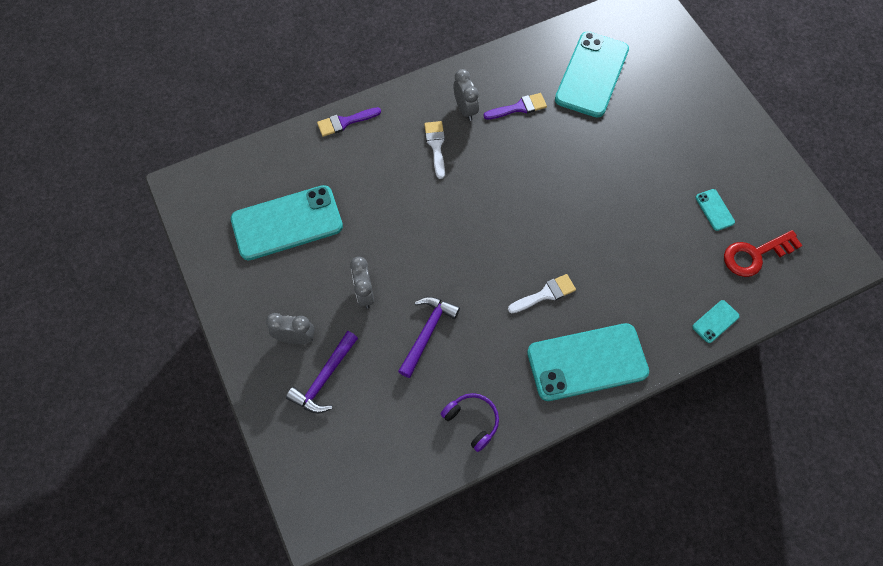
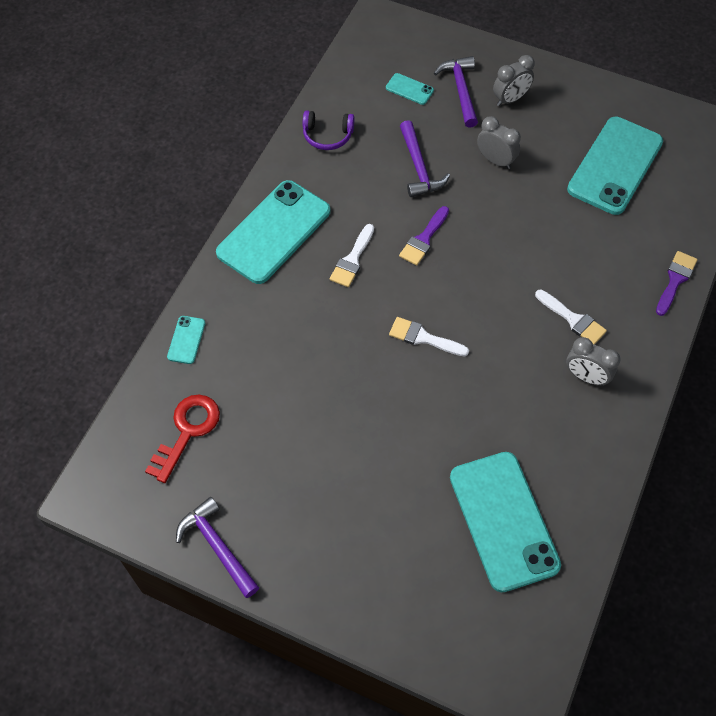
camera: 140 degrees right, 5 degrees down
(519, 107) = (539, 420): purple brush -> purple brush (423, 239)
(544, 203) = (423, 338): none -> white brush
(714, 210) = (257, 451): turquoise phone -> turquoise phone (409, 89)
(777, 173) = (217, 546): none -> purple hammer

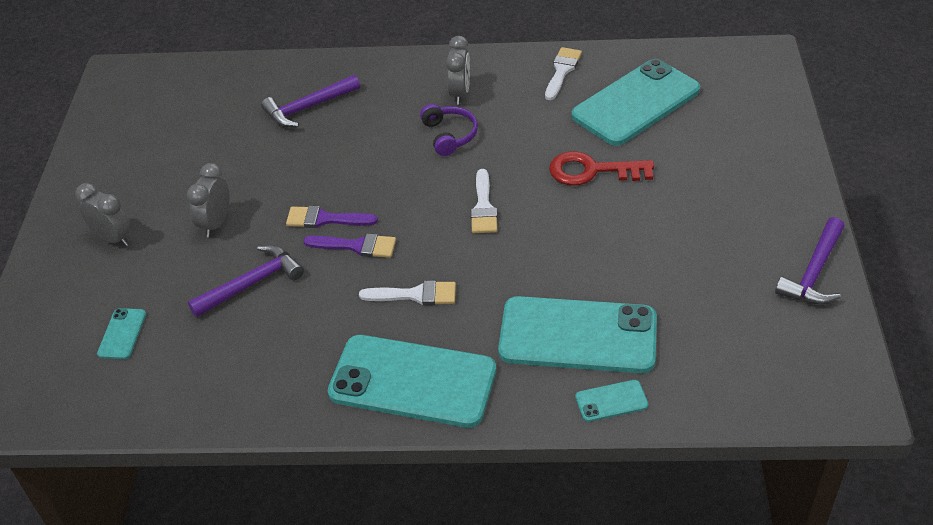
camera: 110 degrees left, 15 degrees down
(187, 431) = (719, 349): red key -> red key (592, 171)
(327, 135) = (232, 388): purple headphones -> purple headphones (449, 135)
(460, 90) = (110, 285): purple hammer -> purple hammer (308, 107)
(573, 319) = (401, 116): white brush -> white brush (562, 71)
(615, 166) = (189, 135): turquoise phone -> turquoise phone (578, 336)
(675, 280) = (320, 67): purple brush -> purple brush (325, 219)

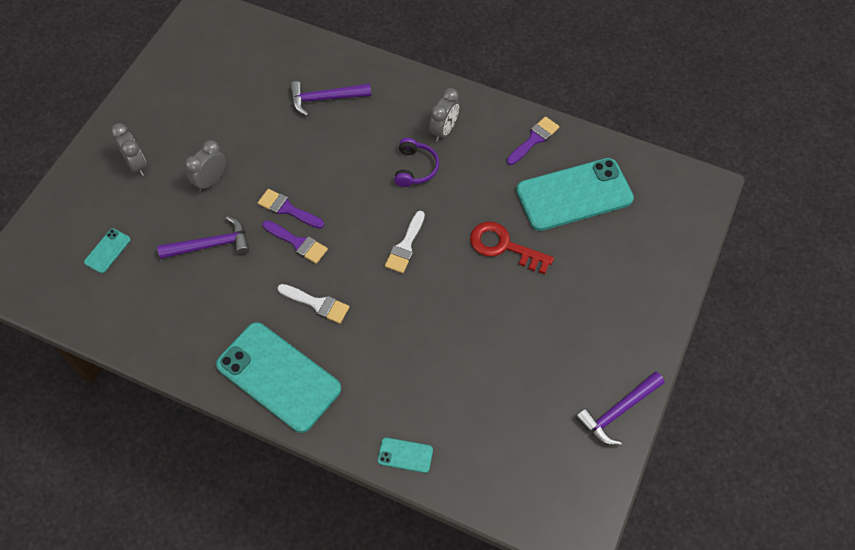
camera: 20 degrees right, 15 degrees up
(562, 71) = (534, 139): white brush -> purple brush
(578, 336) = (412, 390): turquoise phone -> none

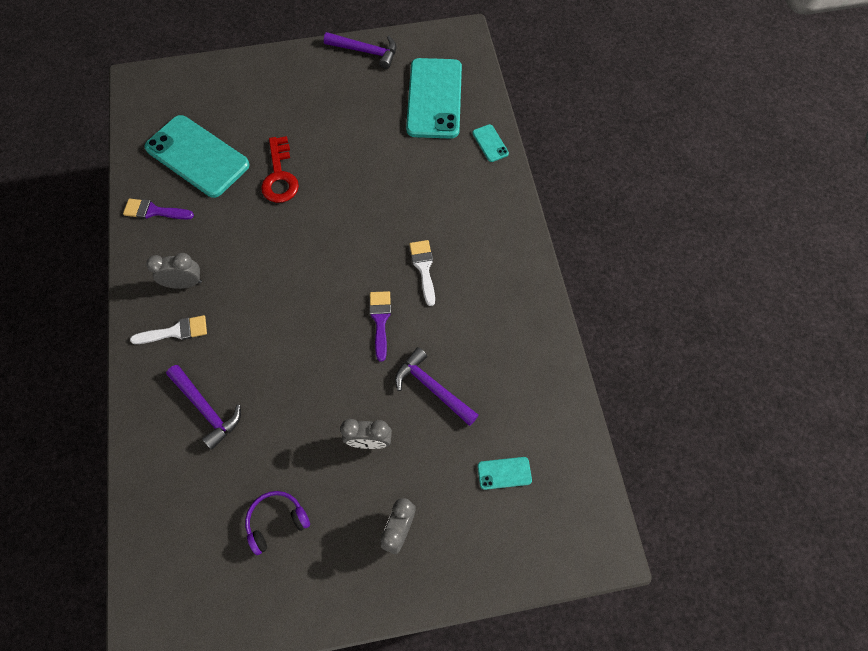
camera: 125 degrees left, 5 degrees up
(278, 377) = (501, 253): turquoise phone -> turquoise phone (434, 98)
(287, 209) = (353, 352): purple brush -> none
(405, 246) = (326, 240): white brush -> white brush (175, 331)
(415, 168) = (242, 280): purple headphones -> purple headphones (276, 521)

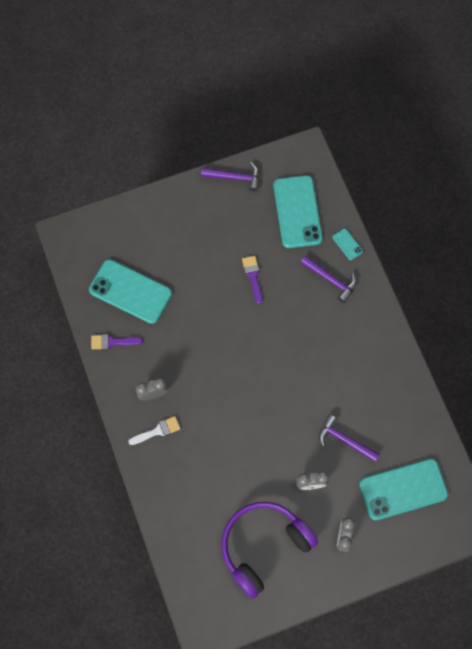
camera: 10 degrees left, 5 degrees up
(206, 409) = (196, 481): purple hammer -> purple hammer (331, 280)
(276, 521) = (263, 546): purple headphones -> purple headphones, size x2.28
(280, 176) = (197, 298): red key -> none
(380, 320) = (298, 398): purple brush -> purple brush (253, 276)
(423, 268) = (319, 353): white brush -> none
(504, 473) = (403, 489): turquoise phone -> turquoise phone, size x2.39

